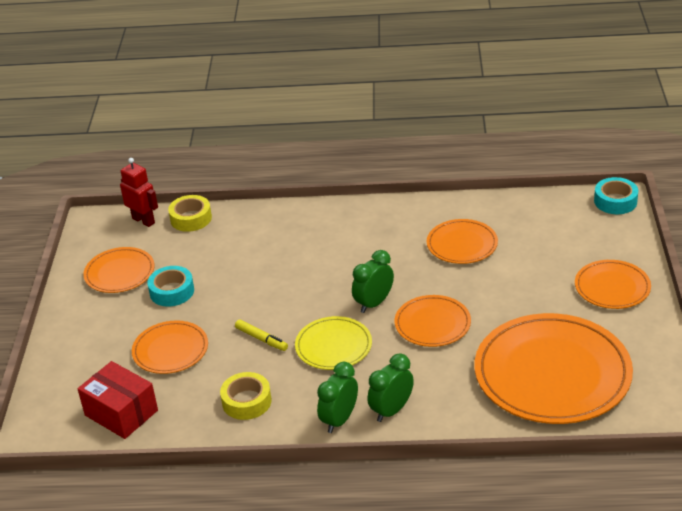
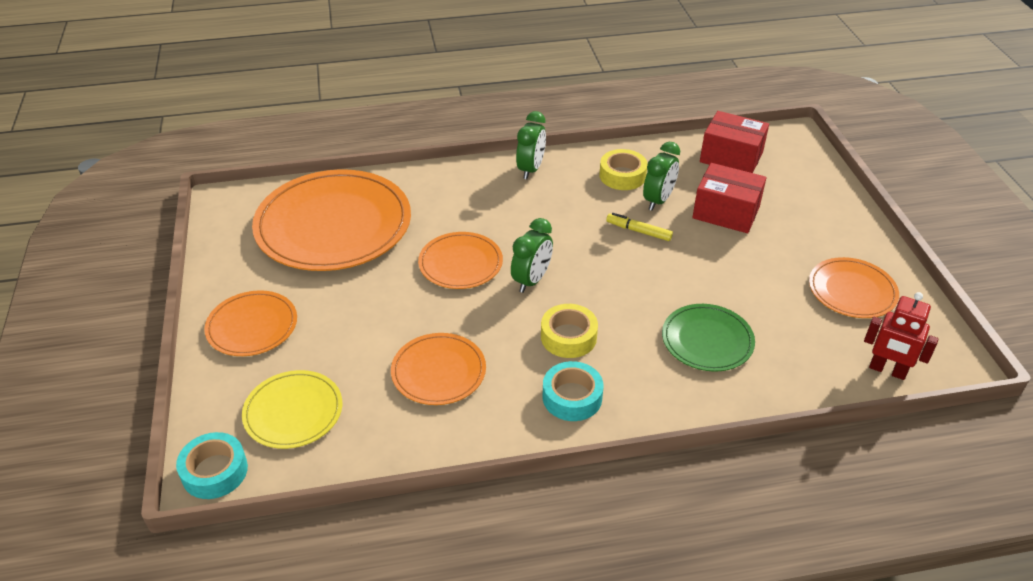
camera: 165 degrees right, 5 degrees up
(170, 350) = (726, 212): orange plate -> red box
(172, 291) = (771, 273): turquoise tape -> turquoise tape (572, 397)
(191, 218) = (824, 380): yellow tape -> yellow tape (568, 337)
(255, 248) = (707, 340): none -> green plate
(333, 346) = (560, 231): yellow plate -> yellow plate (293, 412)
(391, 410) = (485, 180): green clock -> green clock (658, 200)

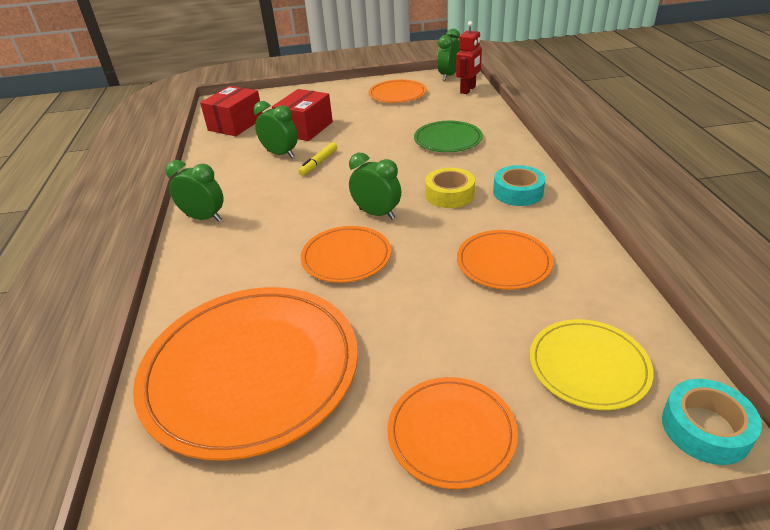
camera: 85 degrees left, 5 degrees down
(622, 176) = (238, 169): yellow tape -> none
(943, 349) = (448, 76): none -> green clock

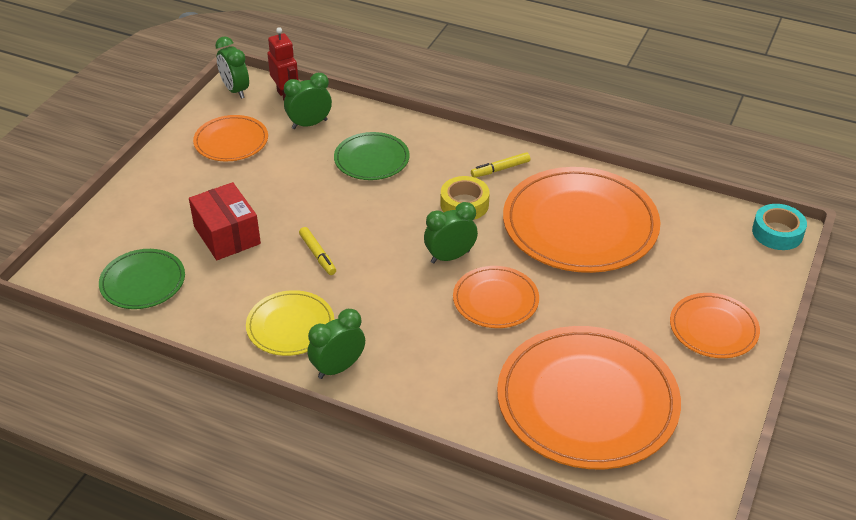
camera: 60 degrees left, 5 degrees up
(236, 124) = (143, 282): red box -> green plate
(280, 154) = (265, 273): green clock -> green clock (309, 124)
(503, 262) = (580, 225): orange plate -> orange plate, size x1.93
(518, 192) = (500, 169): turquoise tape -> yellow marker
(588, 366) = (705, 246): yellow plate -> yellow plate (290, 326)

